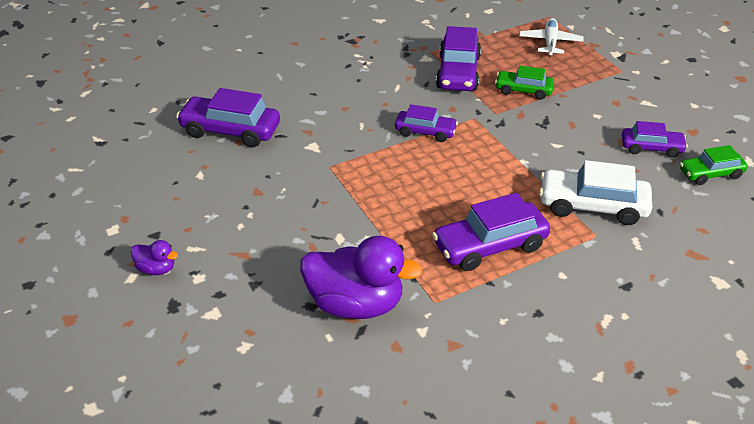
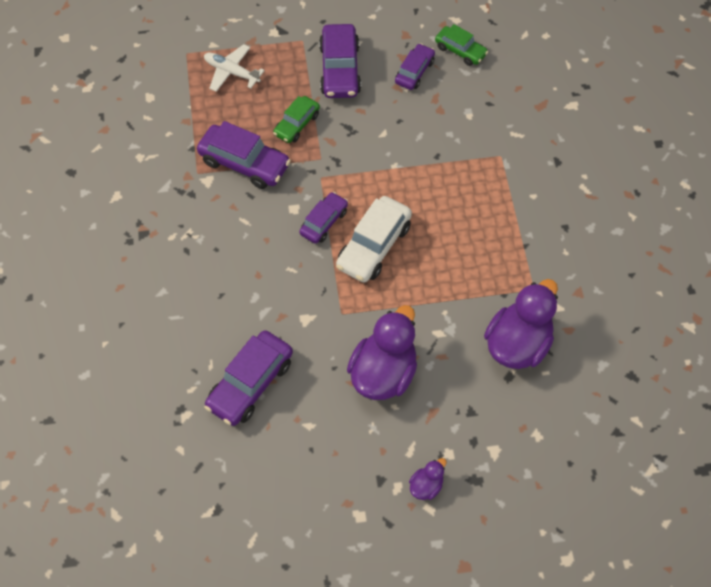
camera: 70 degrees left, 20 degrees up
(275, 209) = (383, 373): none -> purple duck
(490, 246) = (486, 230): purple car -> purple car (340, 69)
(592, 206) = (467, 143): white car -> white car (374, 246)
(710, 174) = (460, 51): green car -> green car turned 60 degrees counterclockwise

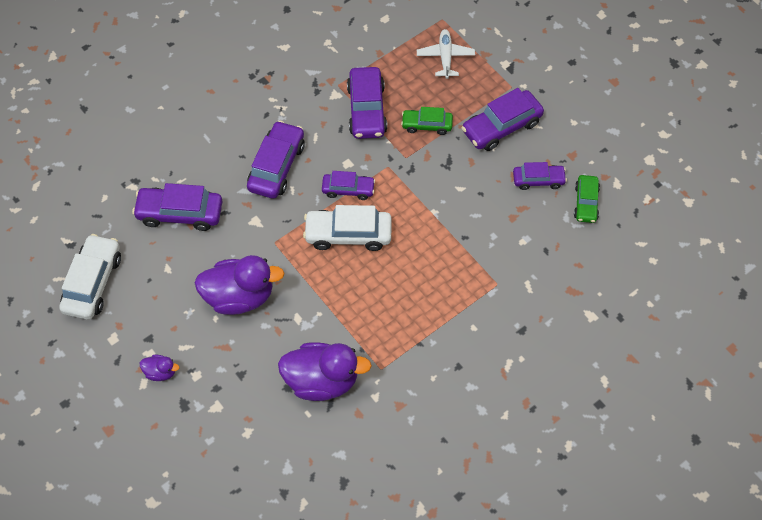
camera: 60 degrees right, 0 degrees up
(255, 270) = (276, 166): none -> purple car
(279, 507) = (93, 283): none -> white car

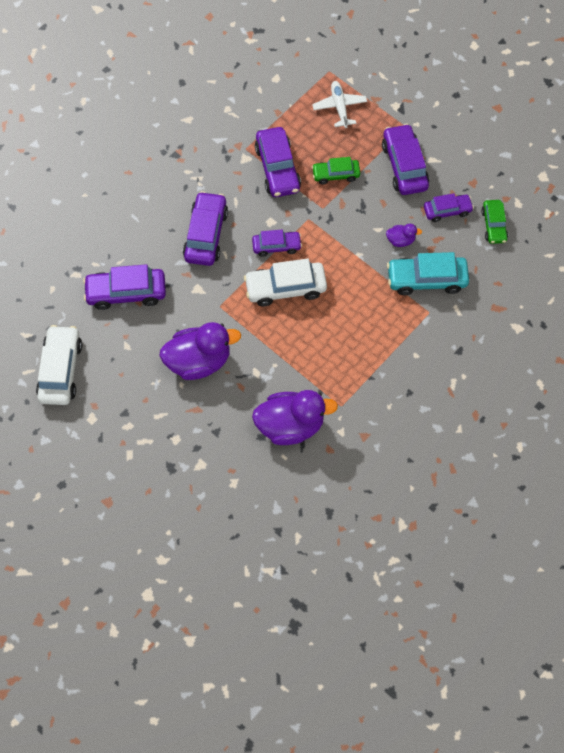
camera: 10 degrees left, 5 degrees up
(161, 372) = (143, 442): purple duck -> purple duck (400, 240)
(501, 127) = (404, 166): purple car -> purple car turned 120 degrees clockwise
(501, 249) = (426, 279): none -> turquoise car

